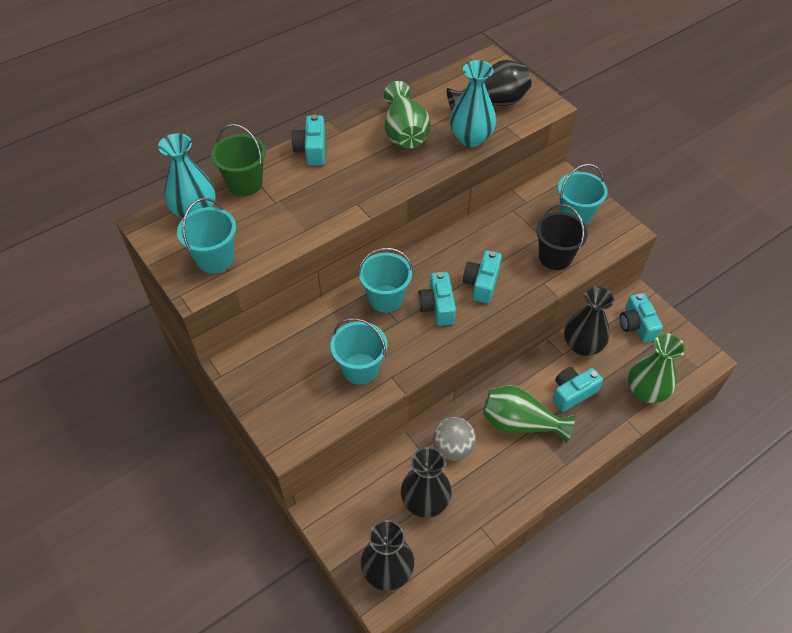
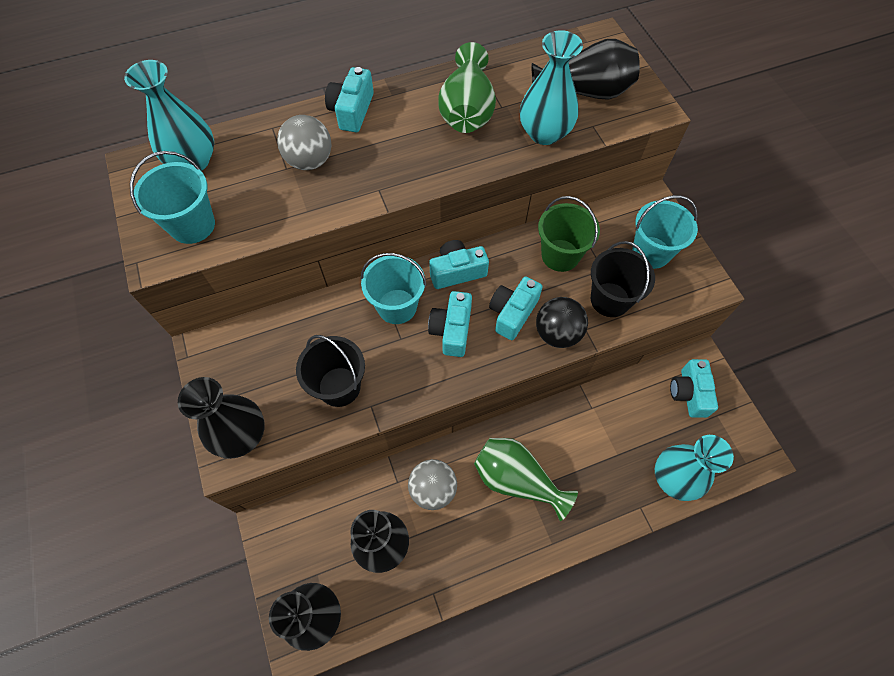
camera: 15 degrees right, 10 degrees up
(245, 183) = (261, 138): green bucket -> green bucket (560, 255)
(292, 193) = (310, 161): none -> grey ball
(360, 369) = (339, 386): turquoise bucket -> black bucket
(522, 290) = (557, 333): none -> black ball
(572, 393) = (588, 458): turquoise camera -> turquoise camera (457, 271)
(582, 345) = (617, 403): black vase -> black vase (241, 435)
(646, 391) = (674, 478): green vase -> turquoise vase

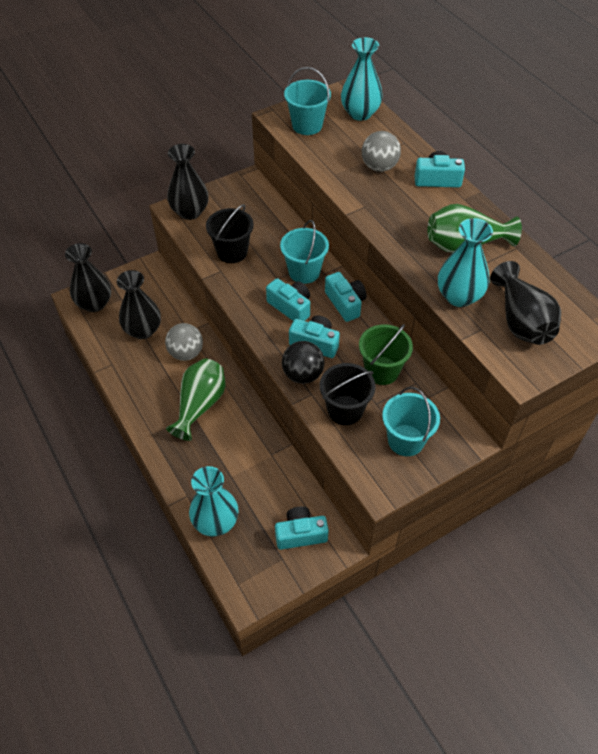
camera: 80 degrees right, 10 degrees down
(452, 330) = (291, 307): turquoise camera -> turquoise camera turned 45 degrees clockwise

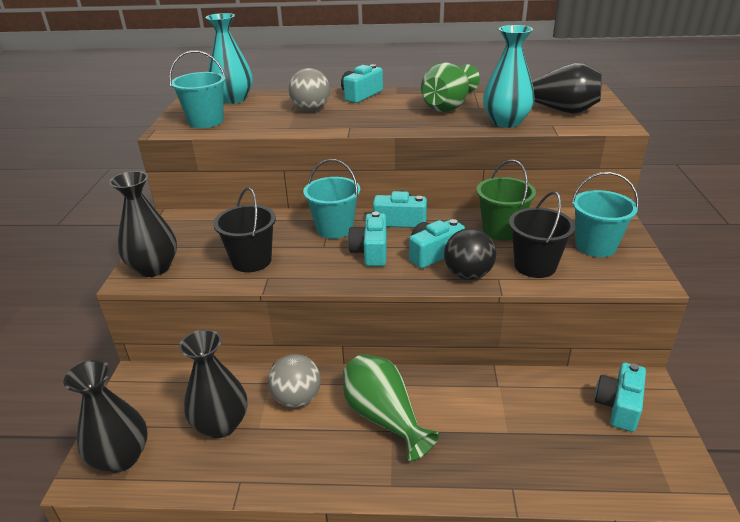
camera: 55 degrees left, 20 degrees down
(215, 522) = (568, 475): turquoise vase -> none
(291, 307) = (371, 251): turquoise camera -> turquoise camera turned 75 degrees counterclockwise

